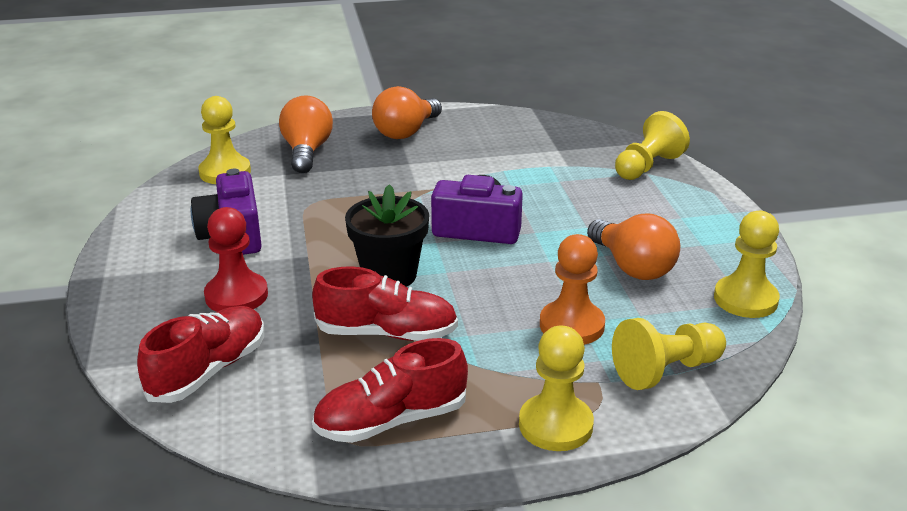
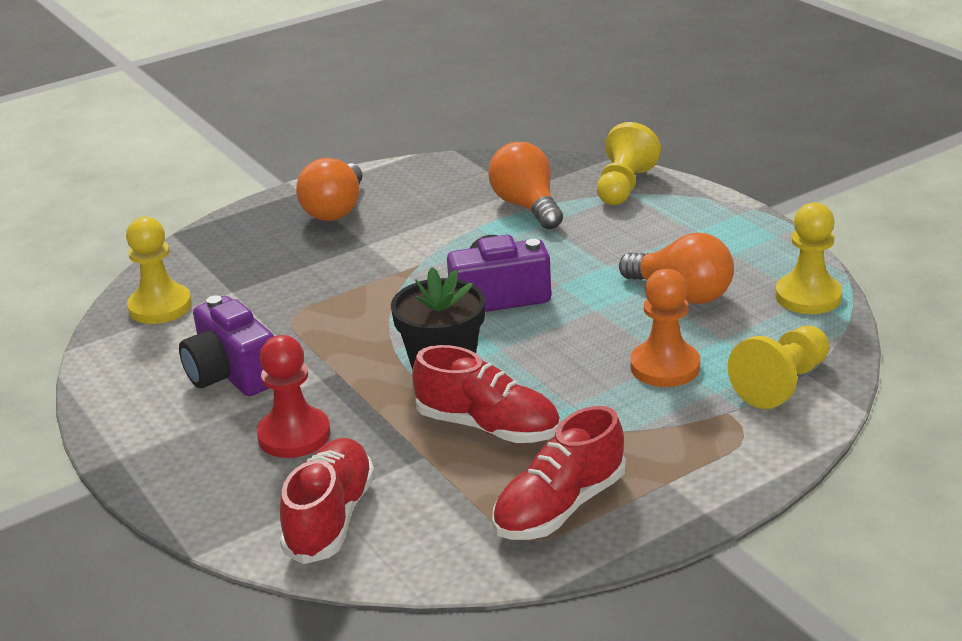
camera: 20 degrees left, 0 degrees up
(307, 152) = (238, 260): orange light bulb -> orange light bulb (527, 206)
(387, 333) = (488, 427): red shoe -> red shoe turned 45 degrees clockwise
(555, 425) = (717, 463): yellow pawn -> none

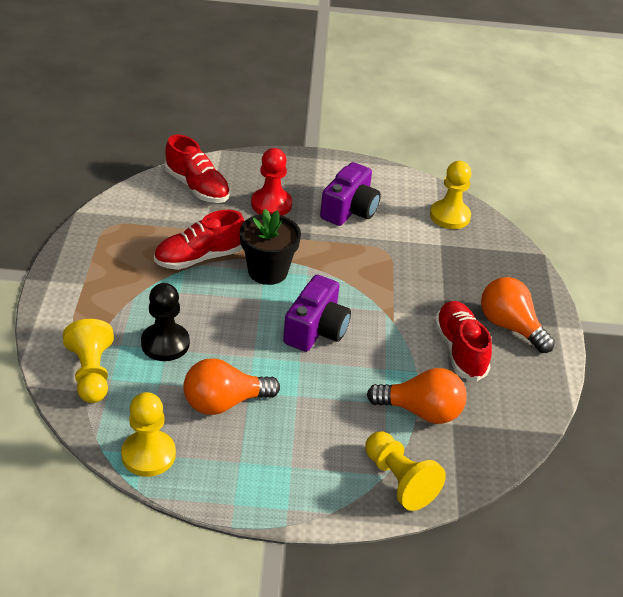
camera: 120 degrees right, 10 degrees up
(232, 374) = (349, 210): purple camera -> purple camera turned 120 degrees clockwise
(559, 507) = (115, 244): red shoe -> red shoe (460, 350)
(665, 367) = (165, 343): orange pawn -> black pawn

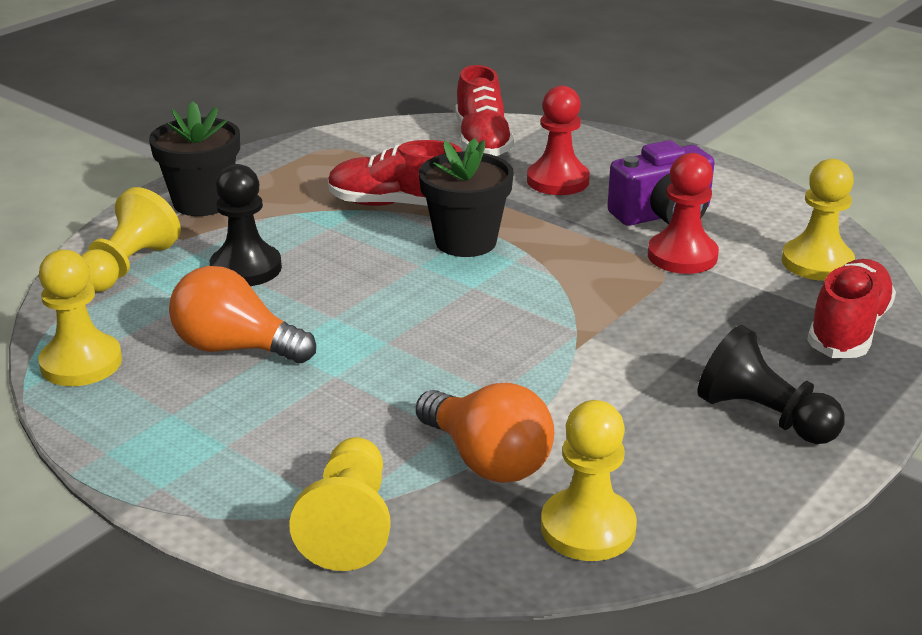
camera: 40 degrees right, 10 degrees down
(78, 303) = (202, 202): none -> black flower pot
(316, 330) = (452, 319): purple camera -> none
(385, 237) = (682, 256): none -> red pawn
(460, 350) = (640, 414): red shoe -> red shoe (848, 329)
(498, 427) = (588, 528): none -> yellow pawn
(510, 326) = (763, 416): orange light bulb -> black pawn

